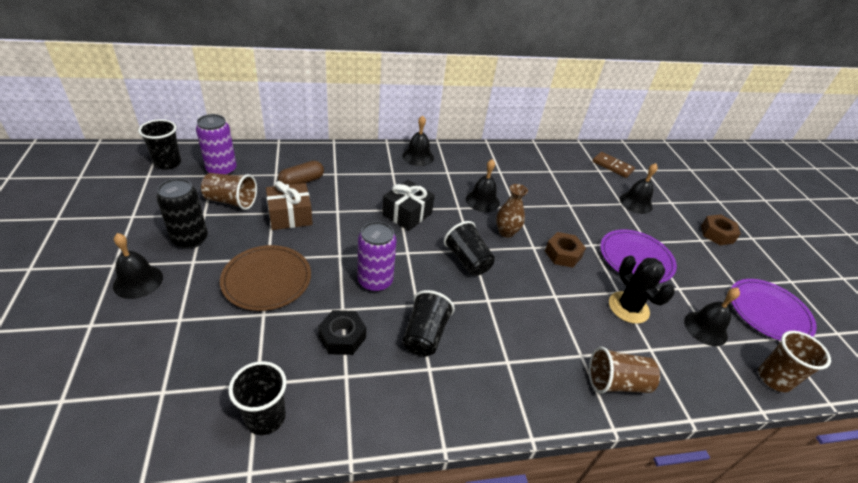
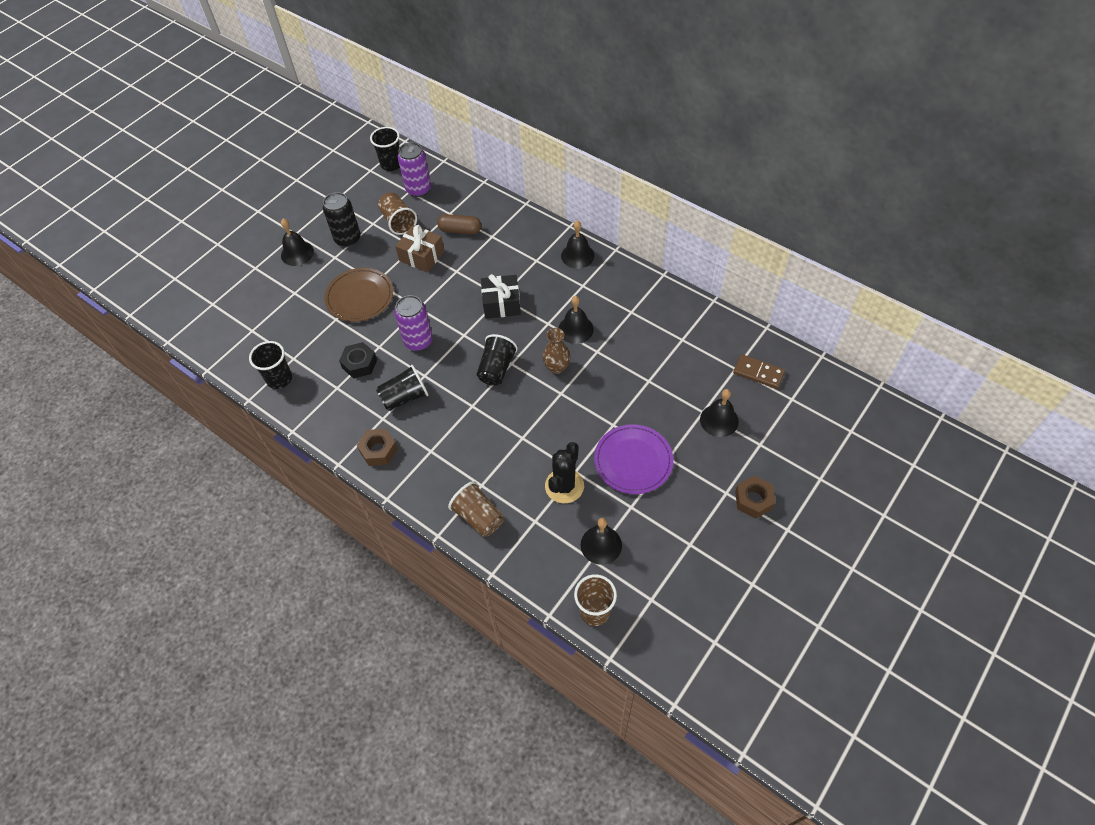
camera: 55 degrees right, 15 degrees up
(563, 254) = (575, 414): brown nut -> brown nut (378, 450)
(612, 166) = (758, 373): brown domino -> brown domino turned 60 degrees counterclockwise
(768, 312) = (679, 581): purple plate -> none

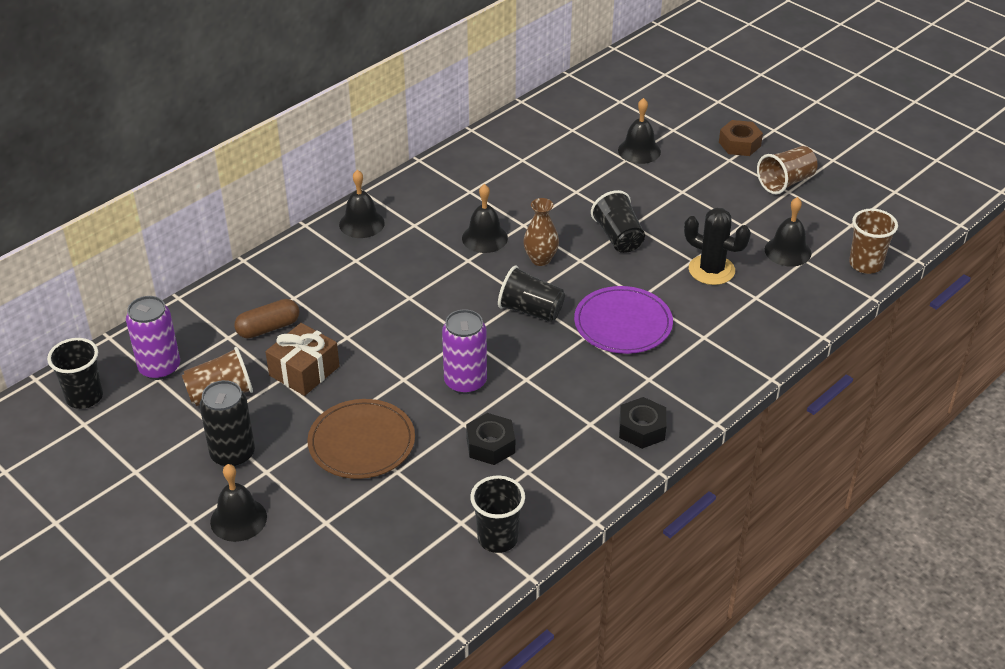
camera: 85 degrees left, 15 degrees down
(378, 450) = (642, 429): brown nut -> black nut
(405, 397) = (559, 399): black cup -> black cup (618, 237)
(460, 230) = (268, 328): brown capsule -> brown capsule turned 45 degrees clockwise
(478, 517) = (748, 342): brown cup -> brown cup (785, 182)
(501, 304) = (423, 298): black gift -> none
(633, 461) = (683, 216): purple plate -> purple plate (623, 323)
(758, 373) = (582, 116): brown domino -> none

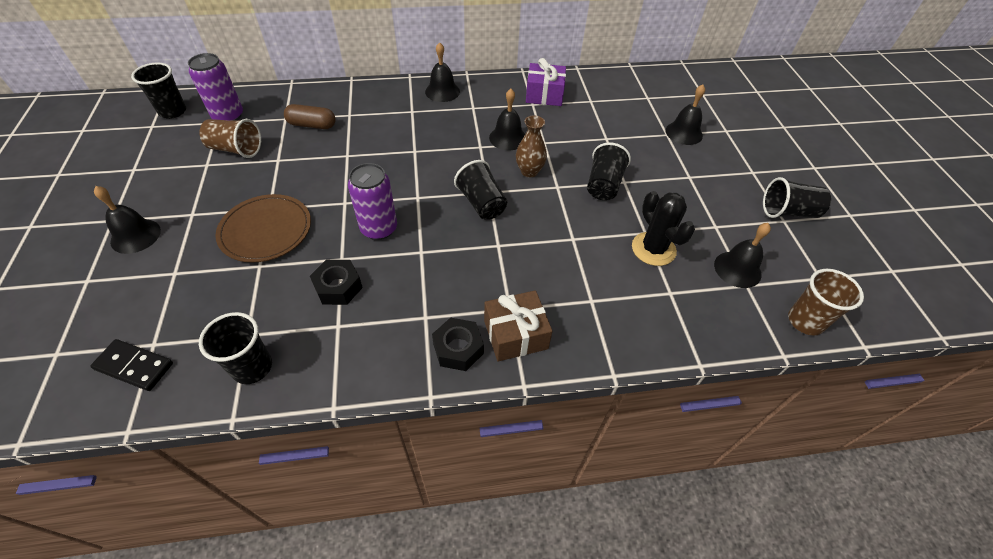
camera: 35 degrees right, 10 degrees up
(233, 454) = (190, 191): black can -> none
(304, 371) = (296, 162): brown gift -> brown gift (515, 334)
(397, 599) = (134, 366): none -> black domino
(470, 175) = (544, 95): none -> purple gift
(623, 323) = (537, 251): purple plate -> none
(739, 144) = (773, 165): brown nut -> none
(785, 182) = (788, 212): brown cup -> black cup

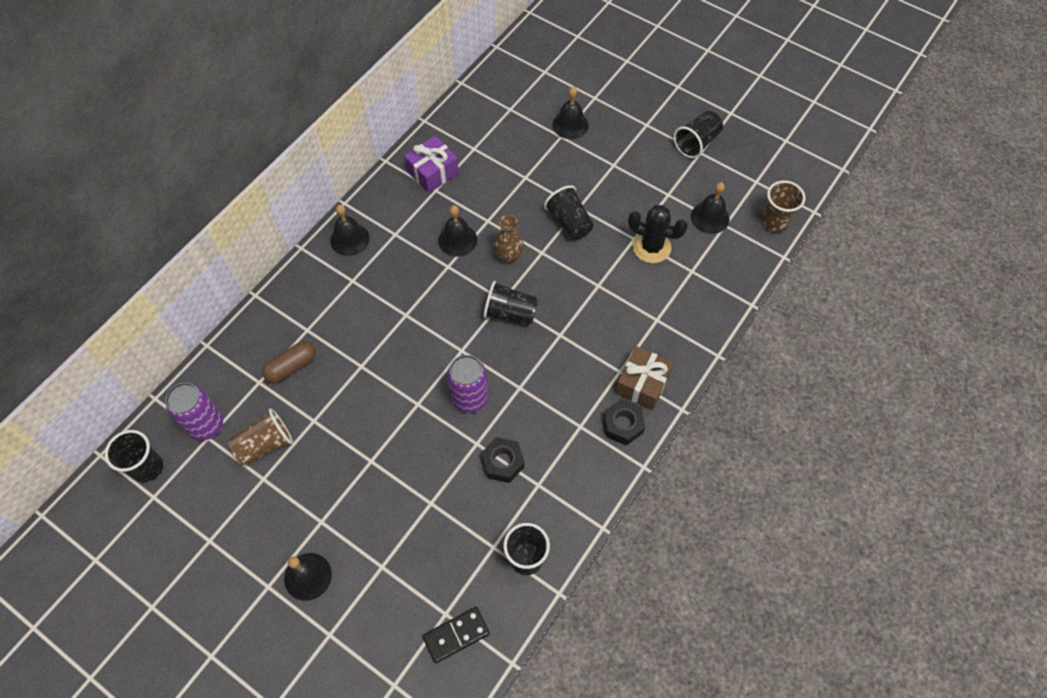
camera: 45 degrees left, 10 degrees up
(266, 230) = (395, 477): brown plate -> none

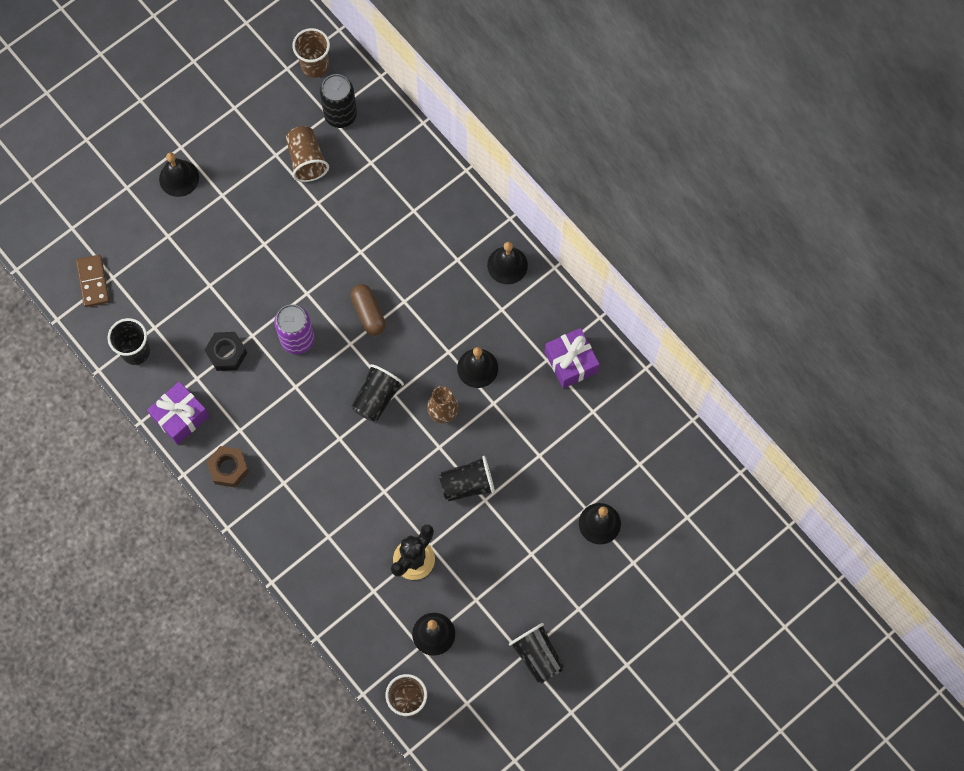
camera: 105 degrees right, 10 degrees up
(147, 468) = (315, 65): black cup -> brown cup
(206, 425) = (340, 115): purple can -> black can
(292, 367) = (378, 192): brown capsule -> brown capsule (368, 313)
(456, 635) = (93, 282): black domino -> brown domino
(584, 488) = (180, 417): none -> purple gift
(623, 425) = (228, 468): black nut -> brown nut
(642, 384) = (264, 499): brown gift -> none

